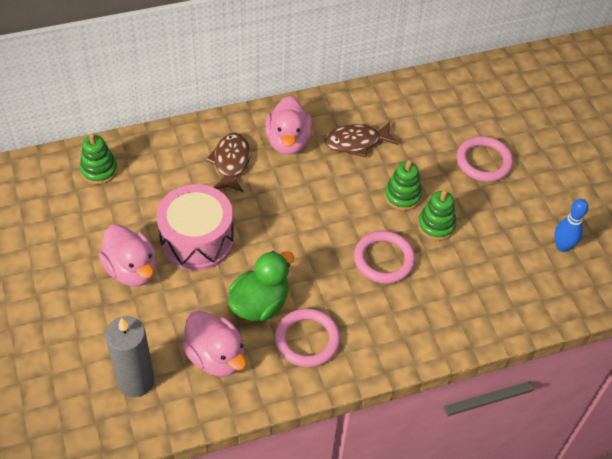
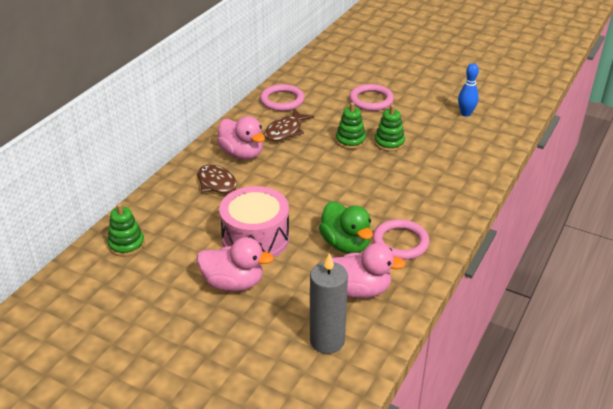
camera: 40 degrees left, 15 degrees down
(260, 304) = (345, 244): green duck -> green duck turned 150 degrees clockwise
(384, 259) = (385, 176): pink ring -> pink ring (282, 100)

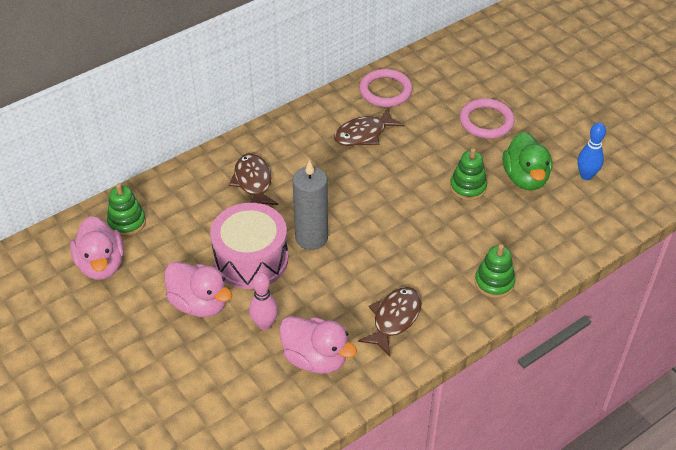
camera: 25 degrees right, 10 degrees up
(242, 154) = (299, 149): pink duck -> pink duck (101, 265)
(300, 280) = (264, 324): none -> pink bowling pin
(327, 341) = (248, 402): grey candle -> grey candle (311, 238)
(345, 244) = (336, 300): green duck -> green duck (525, 178)
(350, 141) = (426, 170): green stacking toy -> green stacking toy (494, 282)
(400, 242) = (394, 319): pink ring -> brown fish

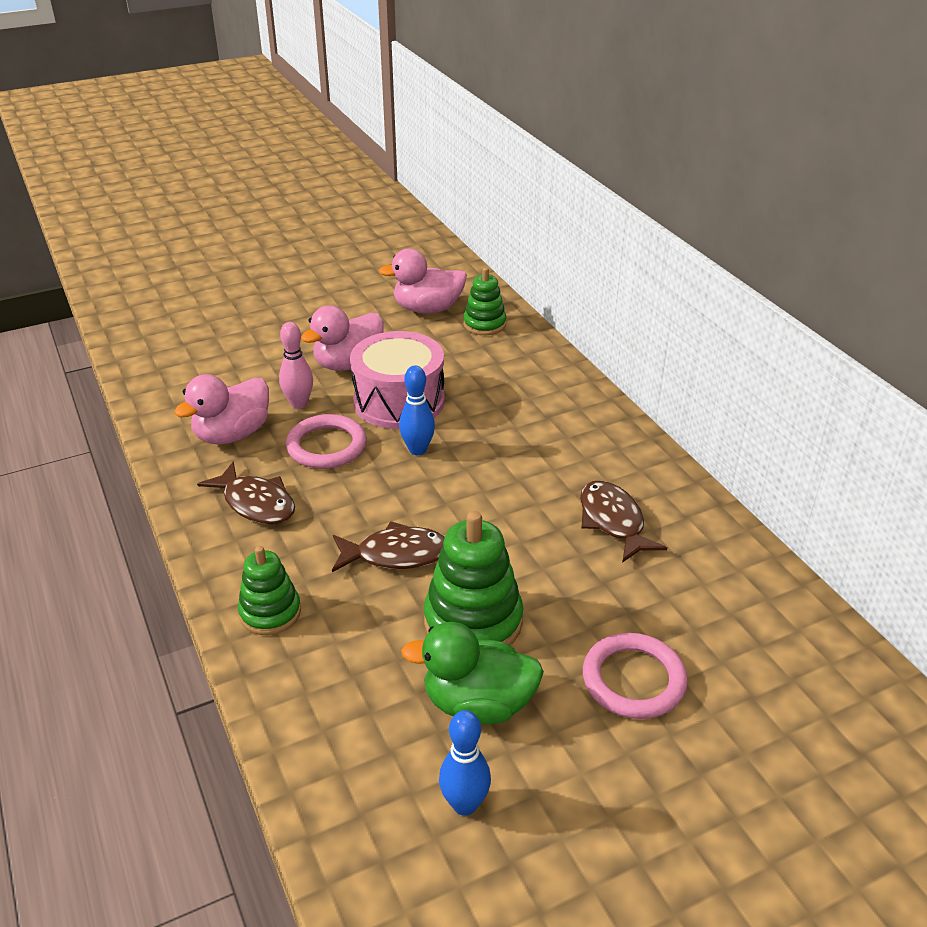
camera: 100 degrees right, 10 degrees down
(253, 182) = (529, 412): brown fish -> brown fish (396, 554)
(311, 238) = (417, 450): grey candle -> blue bowling pin
(385, 91) = (718, 560): pink ring -> pink ring (326, 446)
(468, 187) = (473, 621): green stacking toy -> green stacking toy, size x1.59

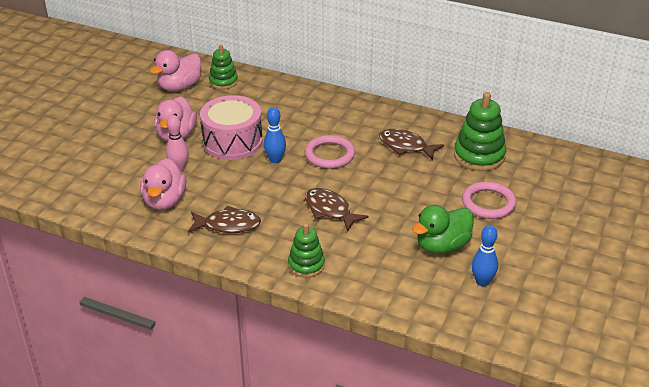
camera: 40 degrees left, 0 degrees up
(326, 446) = (225, 181): pink ring -> pink ring (329, 155)
(396, 554) = (330, 210): brown fish -> brown fish turned 90 degrees counterclockwise
(473, 621) = (400, 217): green stacking toy -> green stacking toy (479, 156)

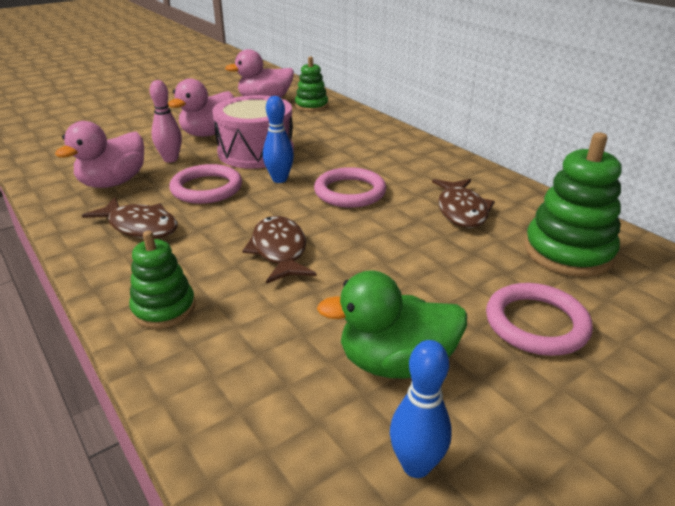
camera: 30 degrees right, 5 degrees down
(235, 183) = (206, 188): none -> pink ring
(406, 146) = (461, 210): brown fish -> brown fish turned 150 degrees counterclockwise

